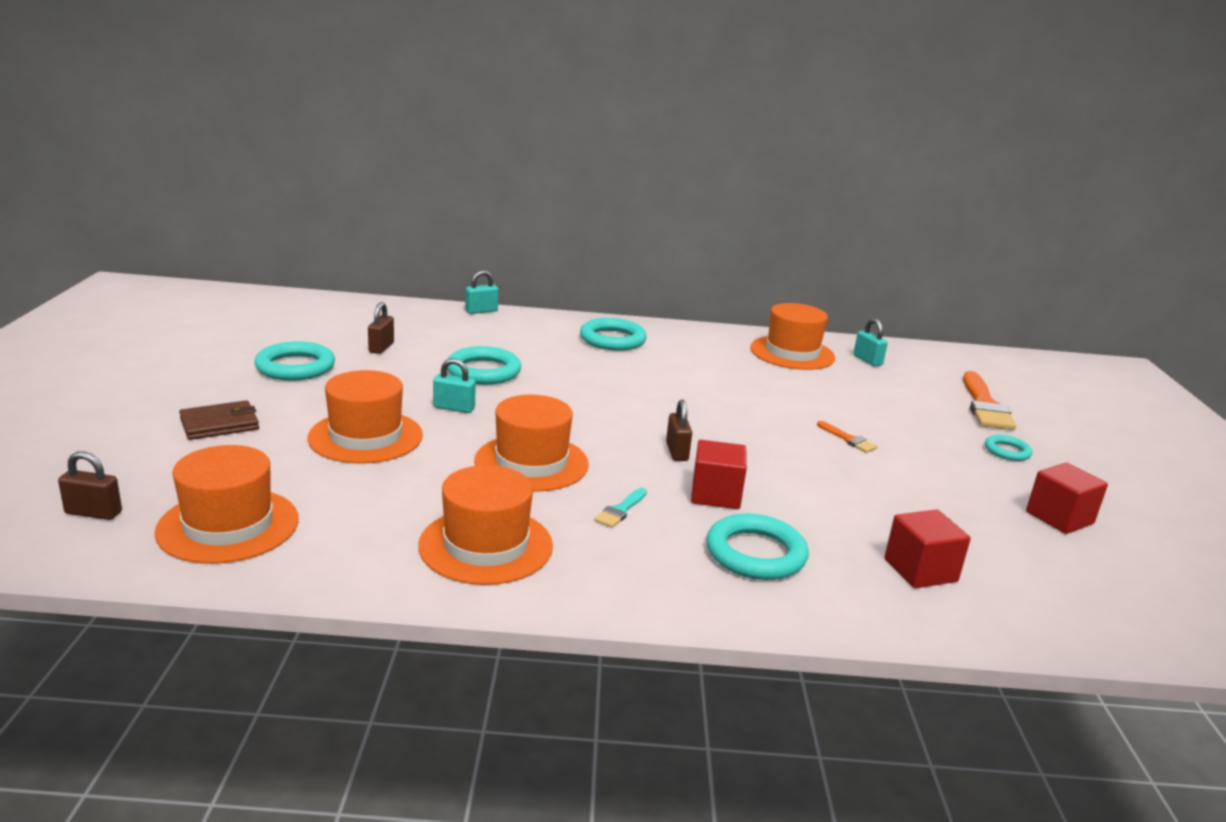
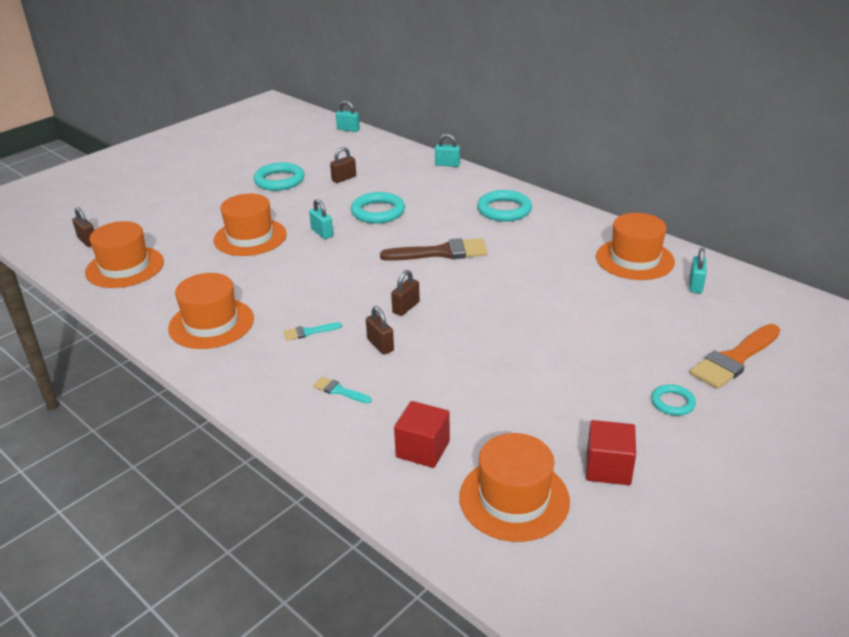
camera: 45 degrees right, 10 degrees up
(220, 424) = (196, 207): brown wallet -> none
(296, 298) = (348, 129): none -> turquoise padlock
(531, 463) = (308, 283): orange hat -> orange hat (514, 498)
(620, 392) = (441, 252): none -> brown brush
(715, 495) = (380, 345): red cube -> brown padlock
(755, 553) = (339, 391): turquoise ring -> turquoise brush
(848, 439) = (547, 343): orange brush -> none

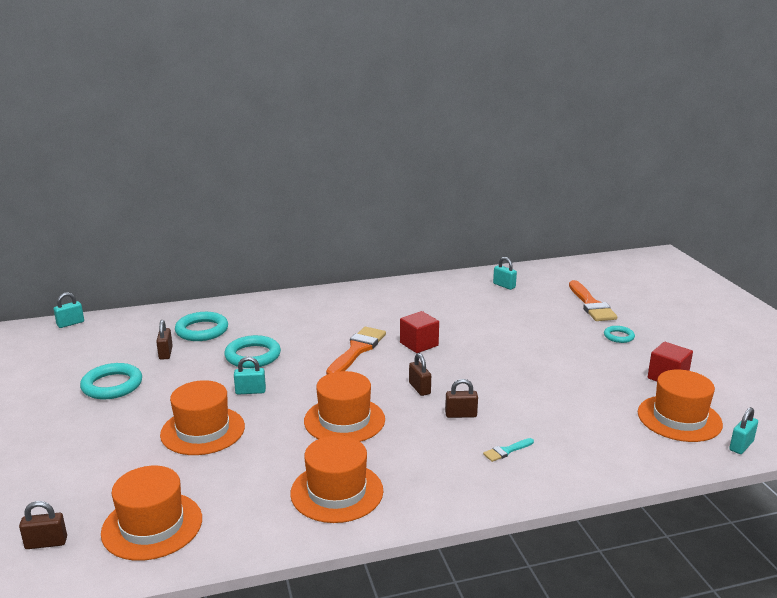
camera: 60 degrees left, 10 degrees down
(309, 332) = (408, 442): turquoise brush -> none
(423, 449) = (606, 436): red cube -> red cube (419, 344)
(441, 252) = (357, 350): brown brush -> orange brush
(447, 164) = (220, 304): turquoise padlock -> turquoise padlock (741, 446)
(504, 210) = (327, 307): turquoise ring -> turquoise ring (202, 330)
(634, 259) = (453, 291): orange hat -> orange hat (344, 420)

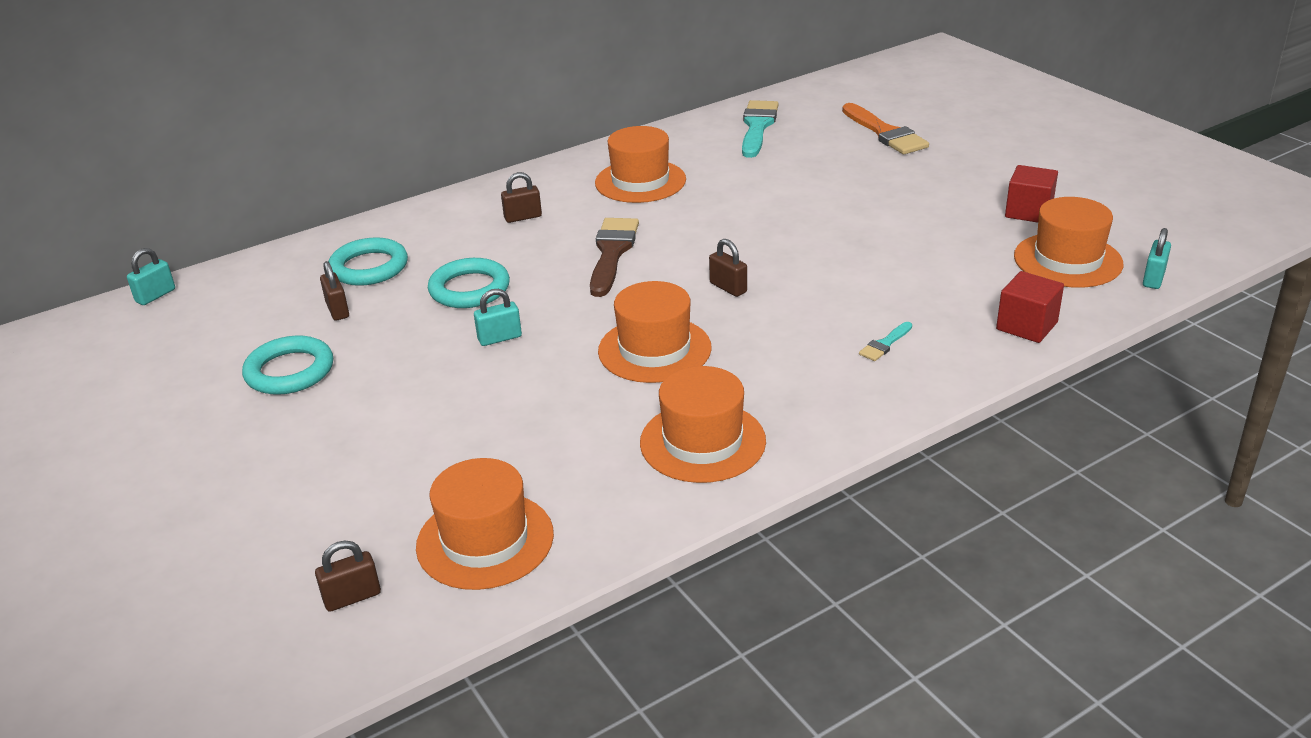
camera: 15 degrees left, 10 degrees up
(203, 430) = (468, 404): orange hat -> orange hat (640, 181)
(357, 350) = (612, 253): orange brush -> brown brush
(419, 344) = (691, 228): red cube -> red cube (1026, 326)
(461, 415) = (802, 311): brown padlock -> brown padlock (523, 217)
(504, 285) = (757, 126): turquoise padlock -> turquoise brush
(618, 336) = (942, 170): turquoise ring -> none

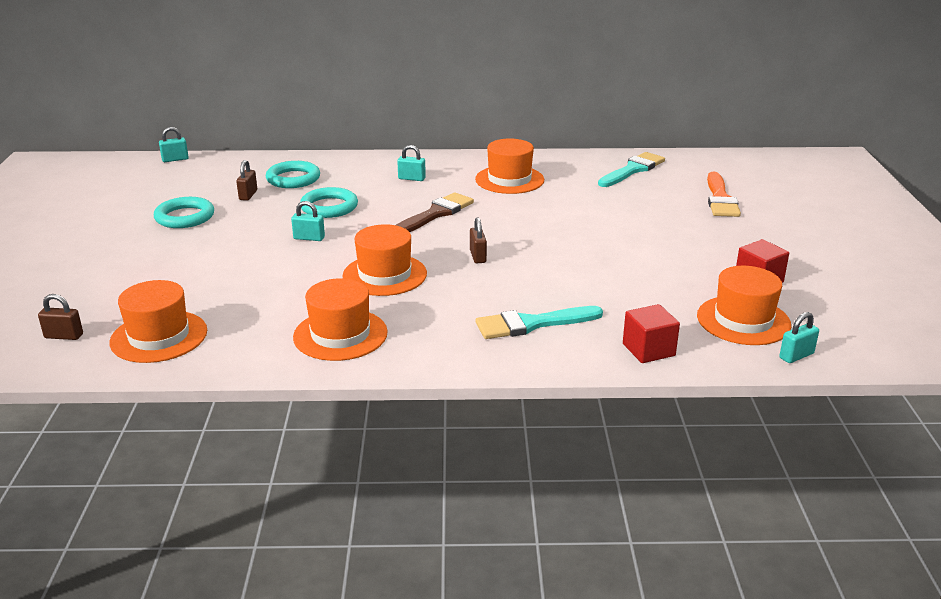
camera: 30 degrees right, 5 degrees down
(523, 217) = (411, 178): brown padlock -> turquoise padlock
(885, 344) = (531, 324): turquoise brush -> turquoise brush, size x2.10

